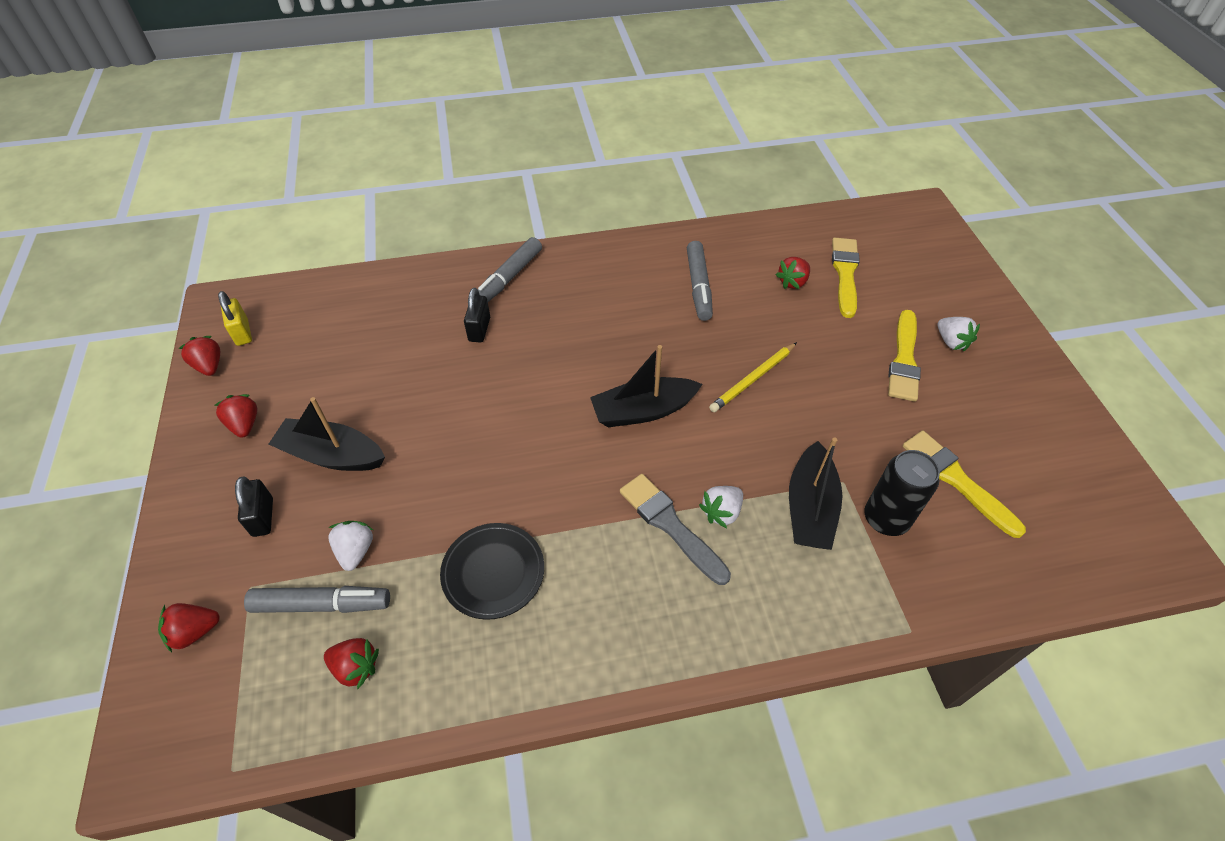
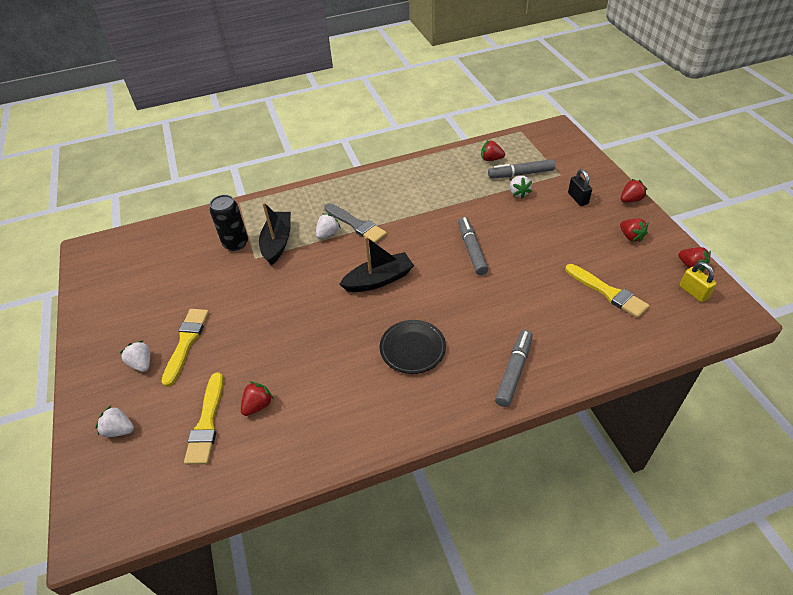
camera: 175 degrees right, 5 degrees down
(195, 632) = (571, 159): red strawberry -> red strawberry (630, 200)
(332, 455) = (563, 229): black boat -> none
(479, 329) = (515, 320): black padlock -> none
(493, 572) = (444, 195): black plate -> black plate (412, 349)
(698, 286) = (343, 388): grey marker -> grey marker (472, 250)
(753, 379) = (303, 311): yellow pencil -> none
(939, 279) = (119, 430): none -> white strawberry
(956, 480) = (186, 268): yellow brush -> yellow brush (608, 292)

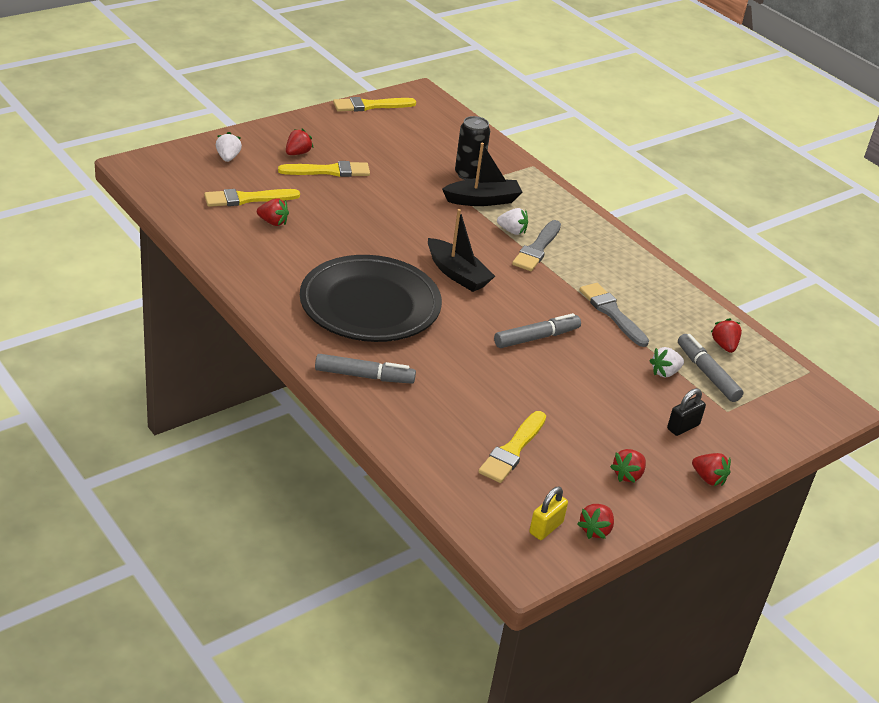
camera: 65 degrees right, 10 degrees down
(87, 290) = (370, 106): none -> yellow brush
(142, 363) = (297, 153): white strawberry -> red strawberry
(412, 349) = (370, 305): black plate -> black plate, size x1.97
(447, 203) = (612, 313): none -> grey brush

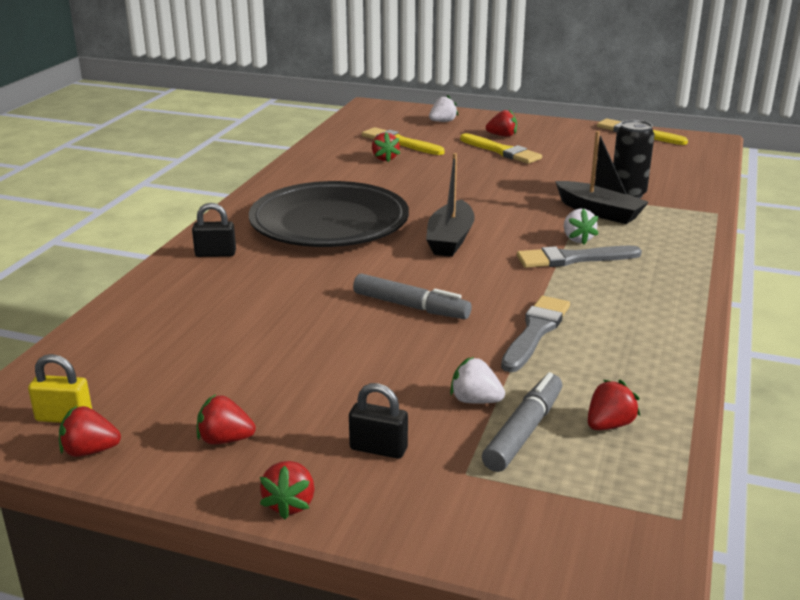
camera: 60 degrees right, 10 degrees down
(364, 376) = (215, 254): grey marker -> black padlock
(512, 450) = (187, 355): yellow brush -> none

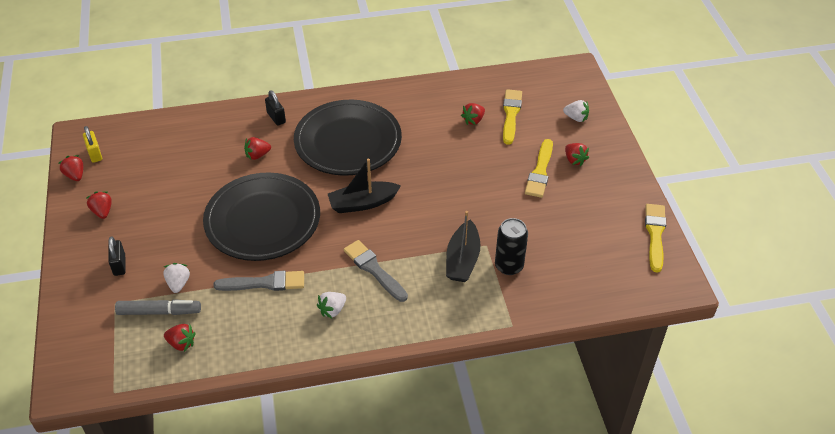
camera: 60 degrees right, 20 degrees up
(290, 504) = (66, 254): red strawberry -> red strawberry (257, 155)
(411, 307) = (263, 221): grey marker -> black plate
(577, 239) = (406, 262): white strawberry -> white strawberry (332, 310)

